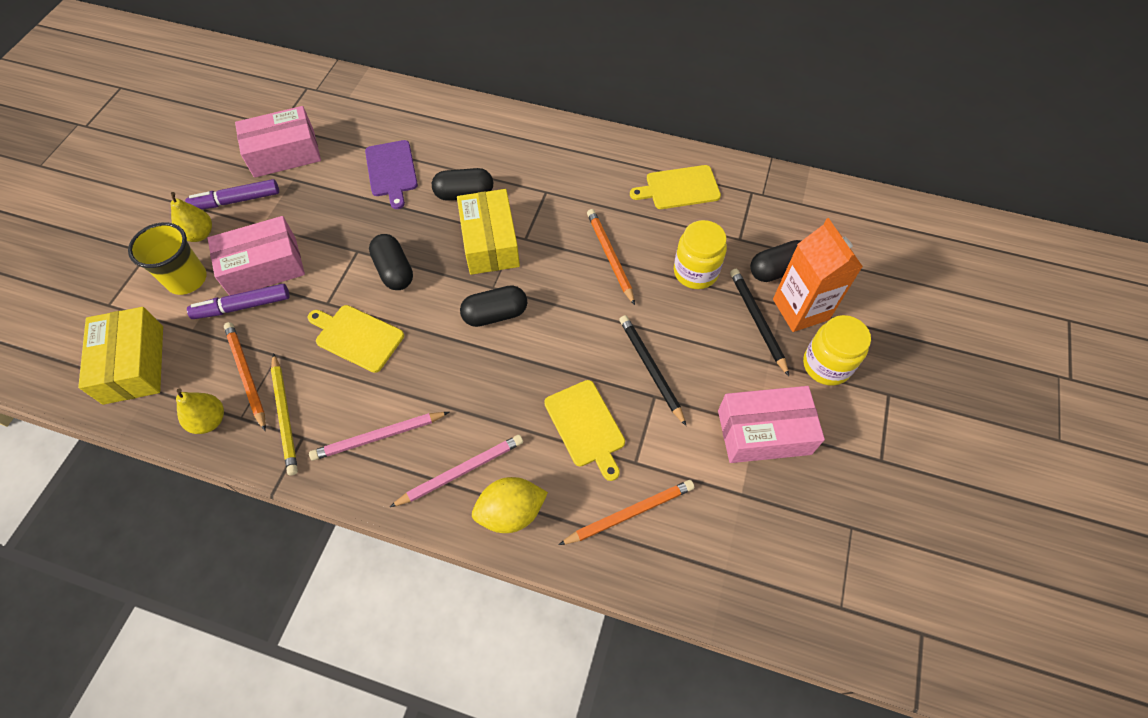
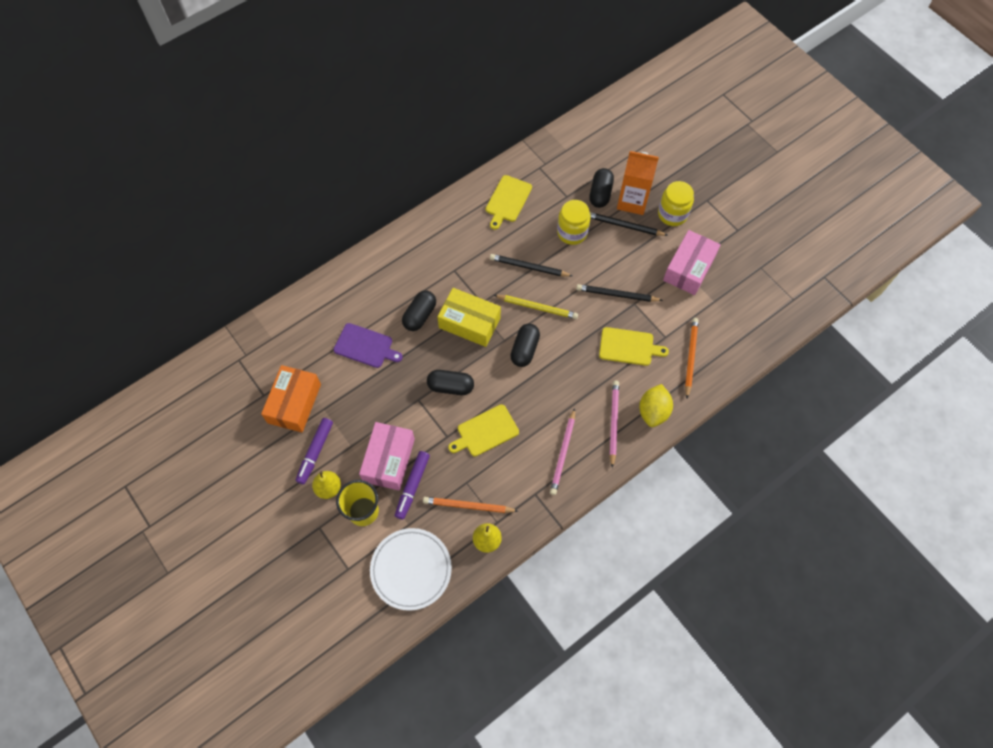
camera: 55 degrees left, 5 degrees up
(134, 364) = (411, 569): yellow box -> white plate
(284, 153) = (294, 403): pink box -> orange box
(285, 415) = (513, 497): yellow pencil -> yellow pencil (537, 307)
(610, 256) = (529, 267): orange pencil -> black pencil

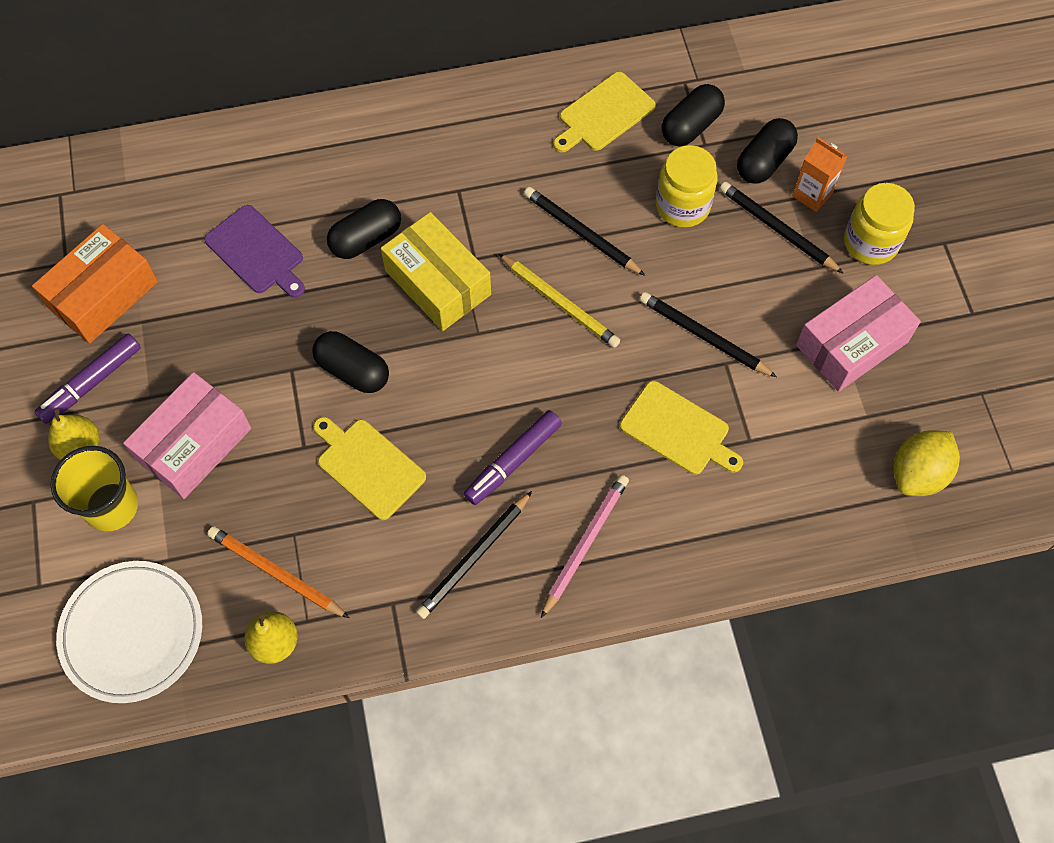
camera: 25 degrees right, 0 degrees up
(412, 486) = (207, 502): purple marker -> purple marker (513, 461)
(485, 431) = (368, 466): yellow cutting board -> yellow cutting board turned 45 degrees clockwise
(524, 349) = (503, 362): black capsule -> black capsule (691, 126)
(563, 453) = (474, 557): pink pencil -> black pencil
(632, 201) = (812, 194): orange carton -> orange carton, size x0.60
(653, 411) = (662, 555): yellow lemon -> yellow lemon (918, 473)
(690, 357) = (776, 492): orange pencil -> none

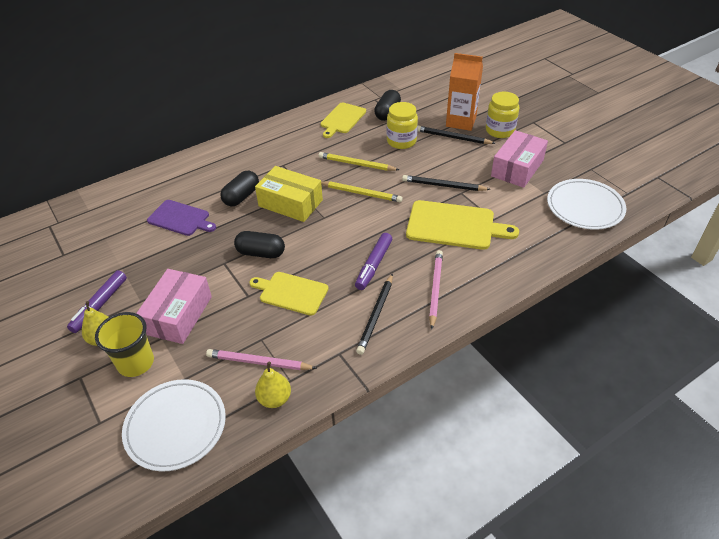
camera: 20 degrees left, 20 degrees down
(103, 294) = (92, 262): orange box -> none
(276, 573) = (259, 362): orange pencil -> pink pencil
(581, 233) = (356, 164): black pencil -> yellow pencil
(678, 430) = (454, 226): yellow cutting board -> yellow cutting board, size x1.50
(764, 161) = (430, 116): black capsule -> none
(812, 194) = (461, 121): orange carton -> orange carton, size x1.66
(918, 473) = (585, 207): yellow lemon -> white plate

